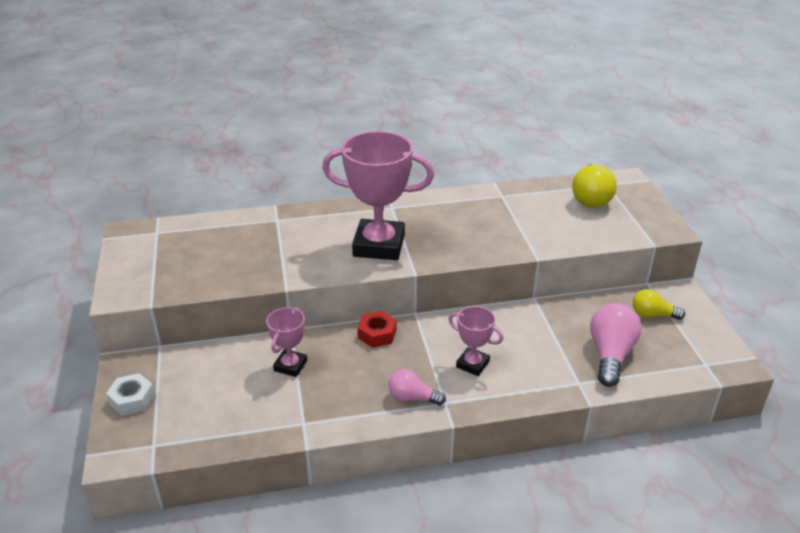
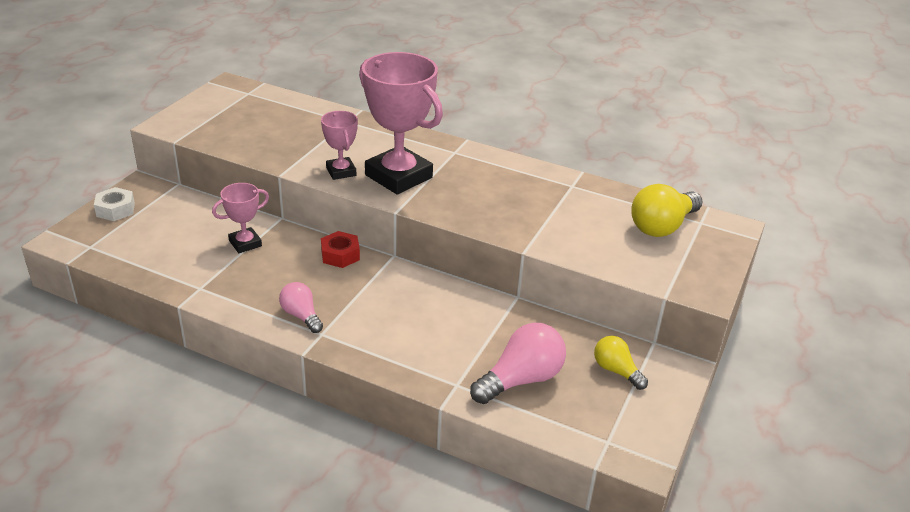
camera: 35 degrees right, 0 degrees up
(472, 364) = (385, 318): pink trophy -> pink trophy (341, 171)

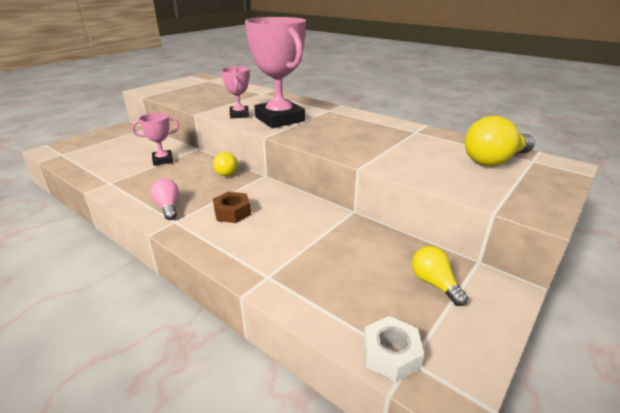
camera: 15 degrees right, 5 degrees down
(115, 209) = (96, 137): white nut -> white nut (390, 354)
(340, 255) = (225, 172): red nut -> yellow light bulb
(382, 314) = (232, 212): none -> brown nut
(521, 379) = (332, 280): pink light bulb -> none

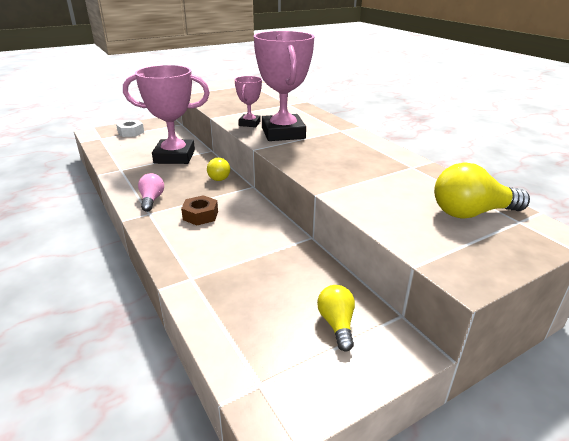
camera: 20 degrees right, 0 degrees up
(163, 160) = (174, 156): pink trophy -> pink trophy, size x1.98
(390, 354) = (246, 372): white nut -> white nut (131, 132)

